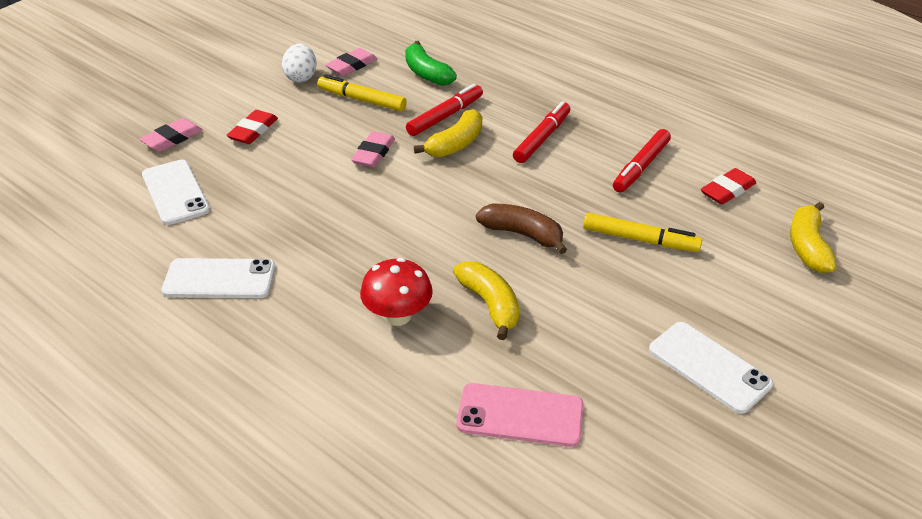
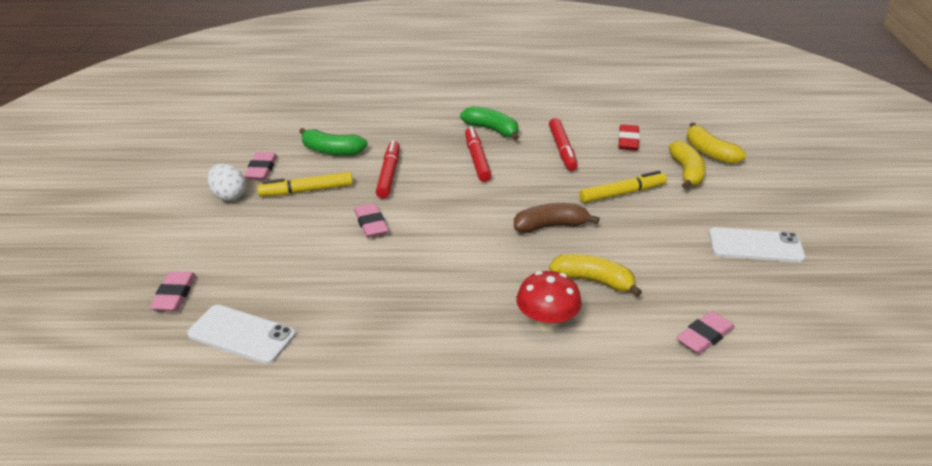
camera: 40 degrees left, 5 degrees down
(219, 279) = (379, 376): white phone -> none
(253, 131) = (244, 254): red eraser -> none
(455, 144) = (423, 190): yellow banana -> yellow banana (686, 172)
(520, 415) = (704, 336): pink phone -> pink eraser
(597, 116) = (492, 130): none -> green banana

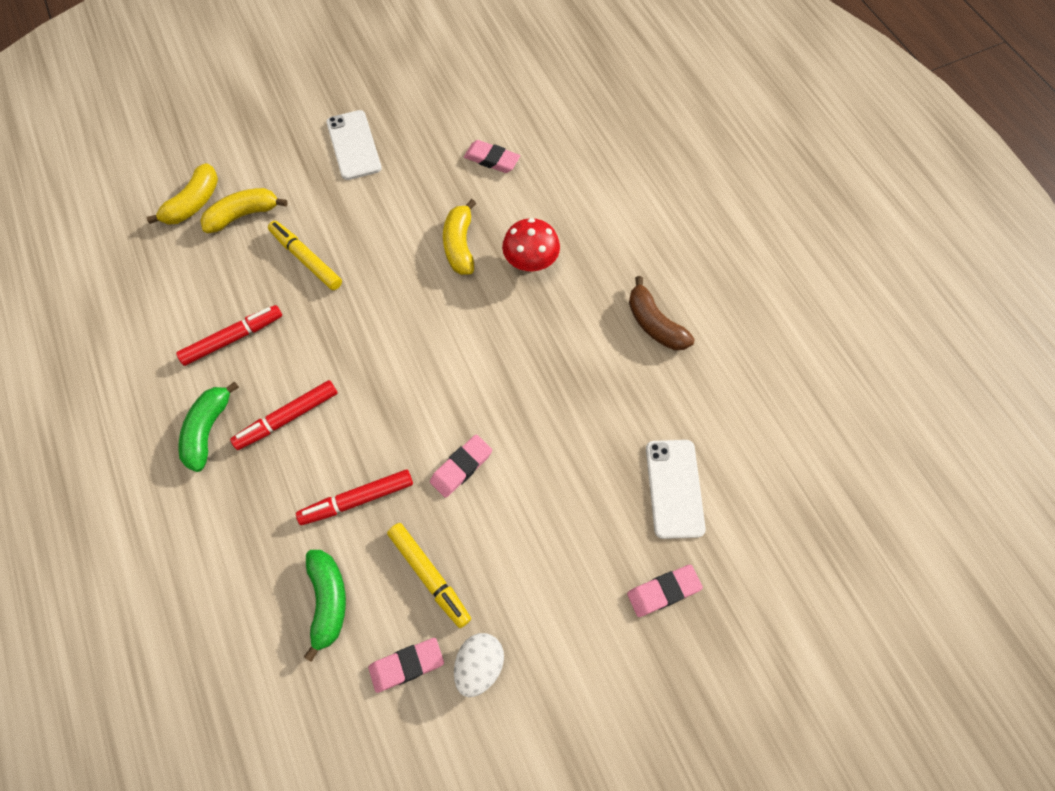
camera: 115 degrees left, 30 degrees up
(550, 226) = (391, 302): brown banana -> brown banana (654, 324)
(628, 141) = (190, 280): red eraser -> none

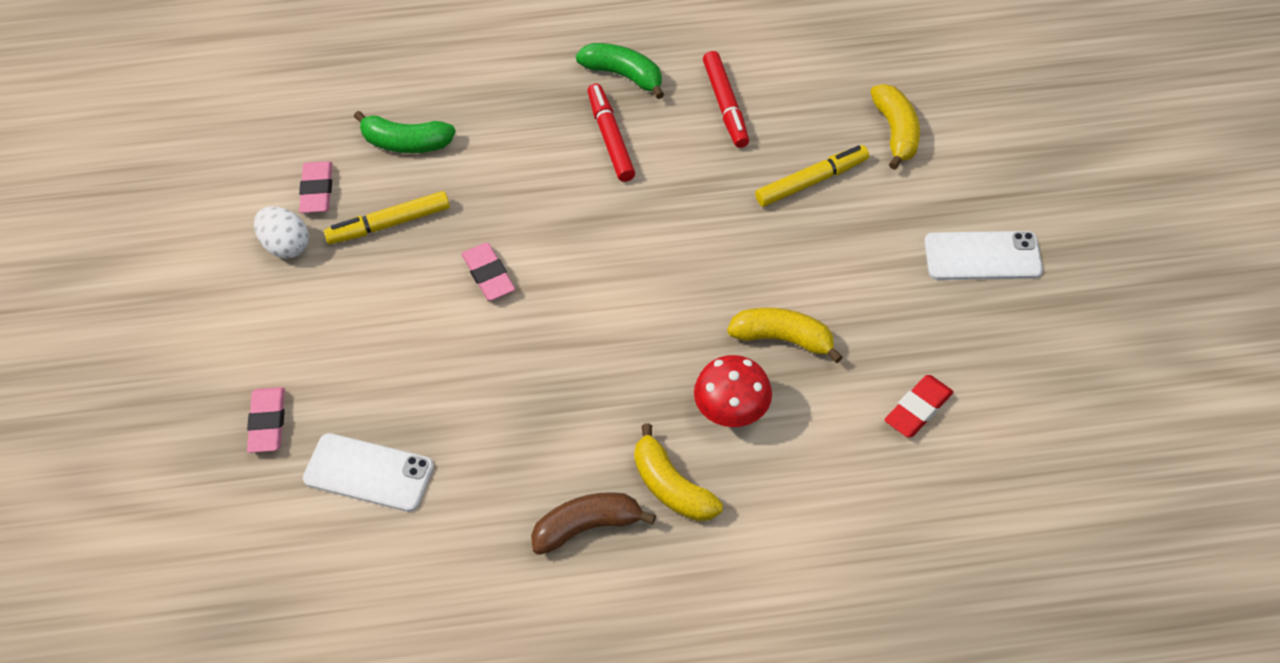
camera: 110 degrees right, 10 degrees down
(194, 203) = (927, 89): yellow banana -> yellow banana (672, 487)
(357, 500) = (494, 181): red marker -> none
(492, 159) = (918, 409): pink eraser -> red eraser

